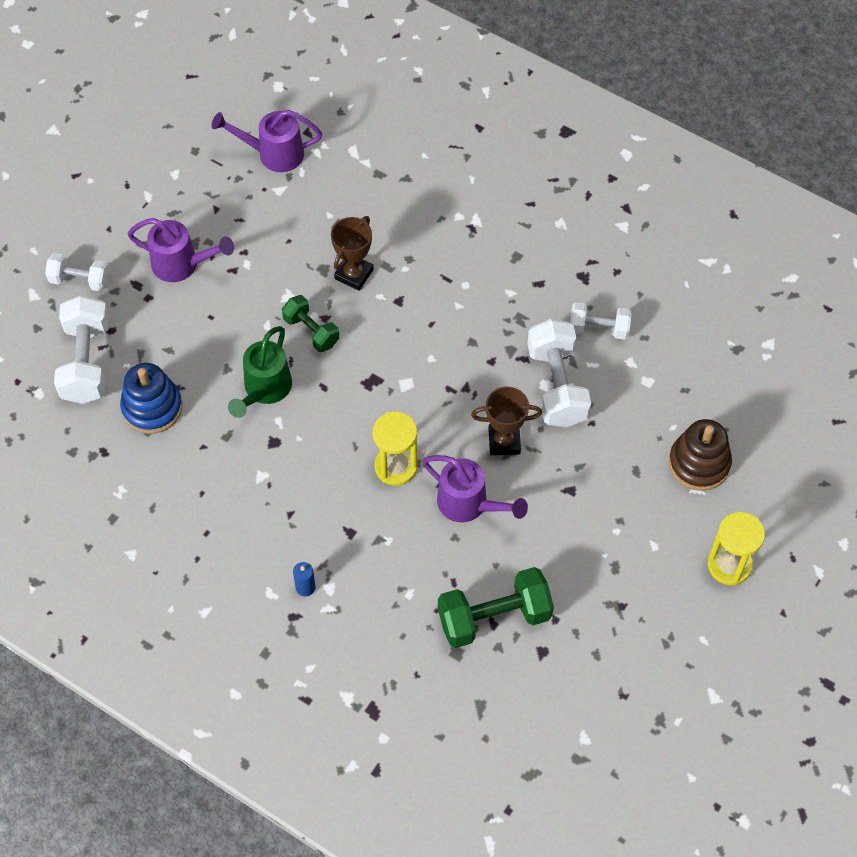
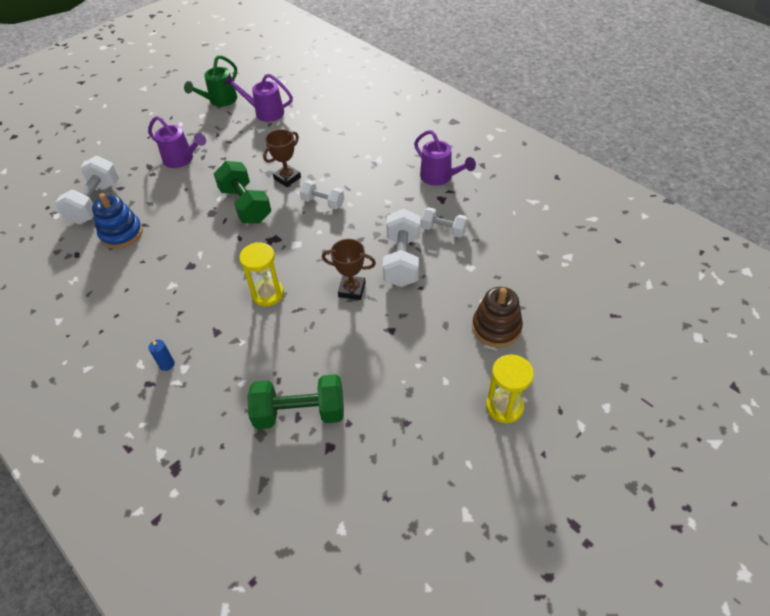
camera: 15 degrees right, 10 degrees down
(80, 280) = (116, 160): white dumbbell -> white dumbbell (323, 202)
(264, 390) = (199, 234): green watering can -> green watering can (220, 101)
(311, 331) = (246, 205): green dumbbell -> green dumbbell, size x1.66
(469, 504) = (310, 327): purple watering can -> purple watering can (439, 177)

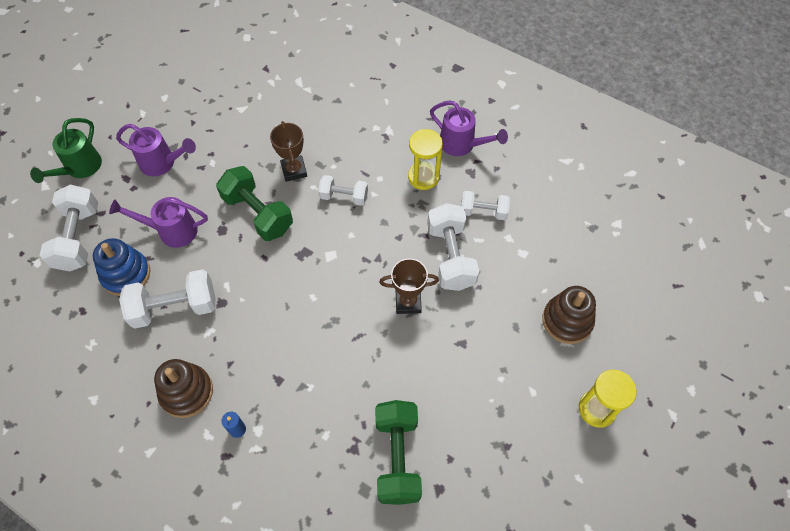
camera: 15 degrees left, 10 degrees up
(135, 328) = (186, 392): none -> brown stacking toy
(151, 263) = (175, 308): none -> white dumbbell
(220, 101) = (179, 73): green watering can -> green watering can (80, 168)
(265, 112) = (239, 83): purple watering can -> purple watering can (172, 231)
(267, 294) = (319, 323): yellow hourglass -> yellow hourglass (423, 177)
(287, 178) = (294, 170): brown trophy -> brown trophy turned 45 degrees counterclockwise
(300, 413) = (397, 457): green dumbbell -> green dumbbell turned 75 degrees counterclockwise

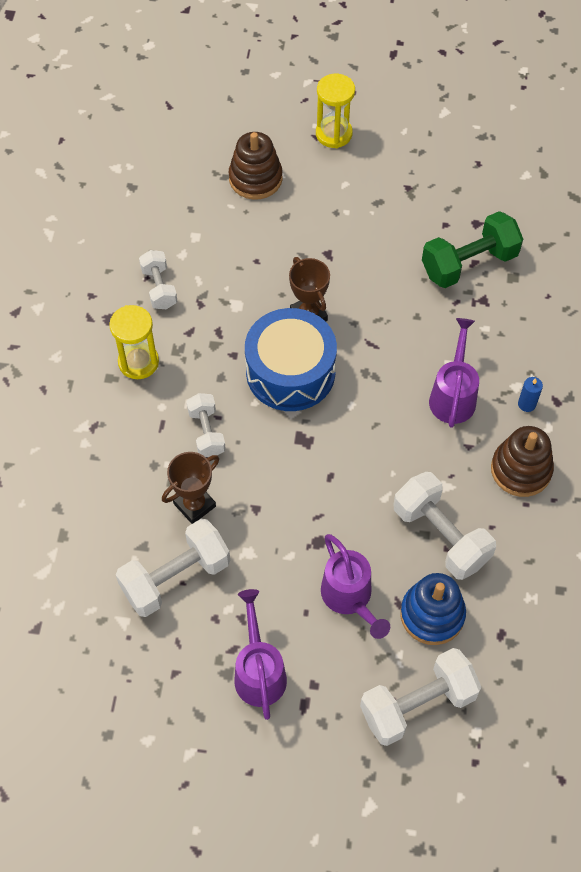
camera: 115 degrees left, 0 degrees up
(80, 168) = (319, 777): green watering can -> none
(258, 213) = (276, 513): green dumbbell -> none
(363, 268) = (290, 372): none -> blue drum
(450, 256) = (233, 297): white dumbbell -> white dumbbell (175, 577)
(462, 145) = (71, 341): purple watering can -> purple watering can (453, 395)

